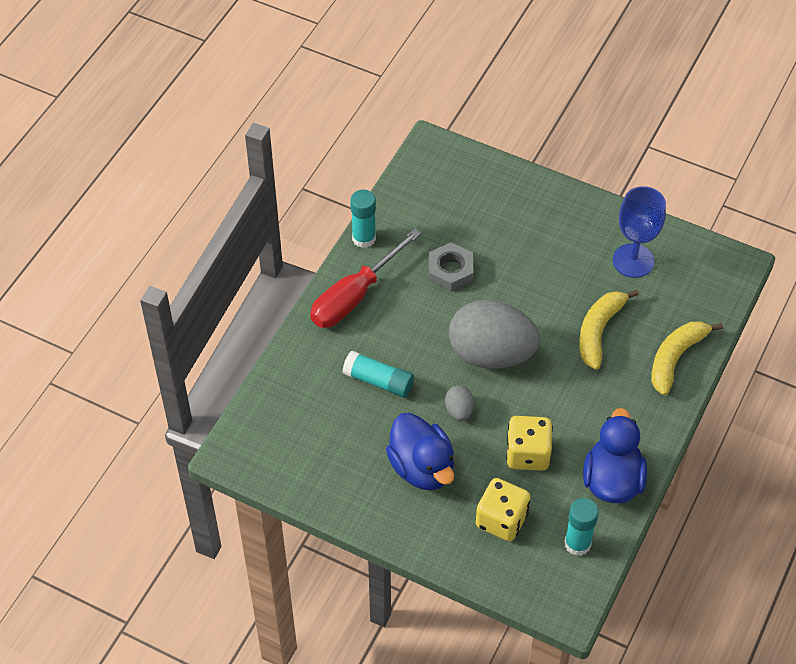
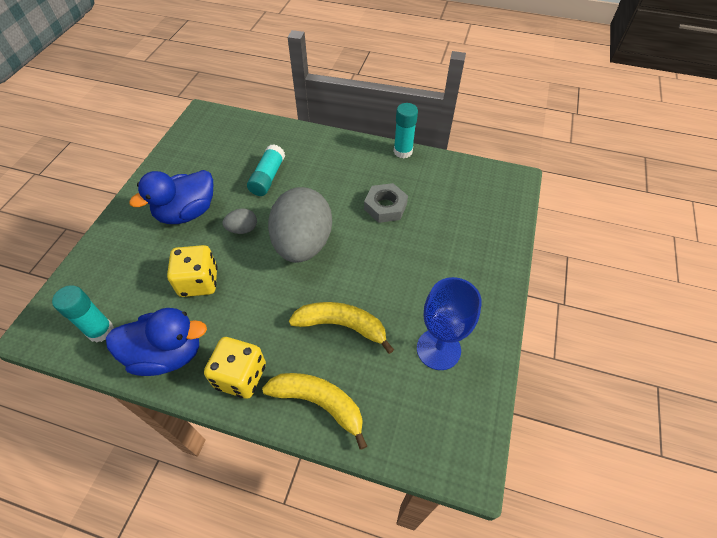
camera: 80 degrees right, 0 degrees up
(355, 296) = (346, 154): red screwdriver -> none
(501, 520) = (132, 270): yellow dice -> yellow dice (241, 376)

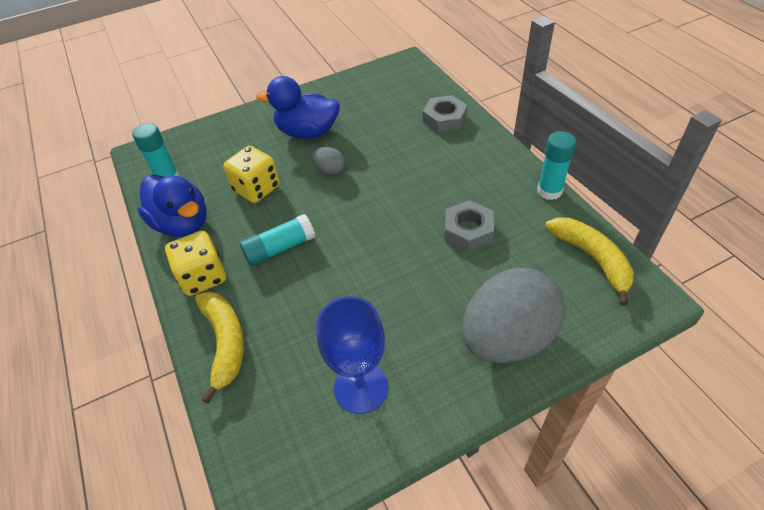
camera: 50 degrees right, 5 degrees down
(268, 177) = (397, 141): turquoise glue stick -> turquoise glue stick (280, 248)
(283, 142) = (444, 118): none -> grey nut
(303, 244) = (359, 213): grey egg -> grey egg (507, 338)
(342, 326) = (310, 300): yellow banana -> yellow banana (592, 259)

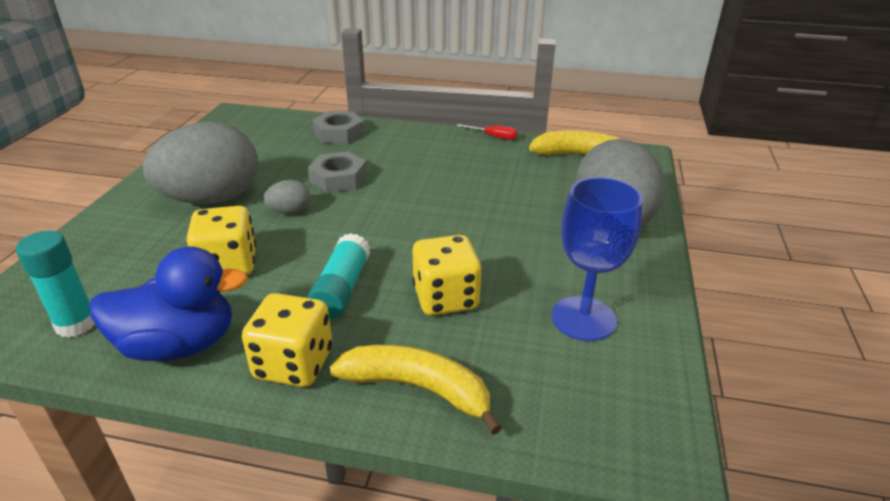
camera: 55 degrees left, 15 degrees down
(308, 132) = (212, 199): blue duck -> grey egg
(315, 301) = (446, 298): none -> yellow dice
(468, 230) = (480, 184): grey nut -> grey nut (338, 178)
(549, 191) = (493, 137): turquoise glue stick -> red screwdriver

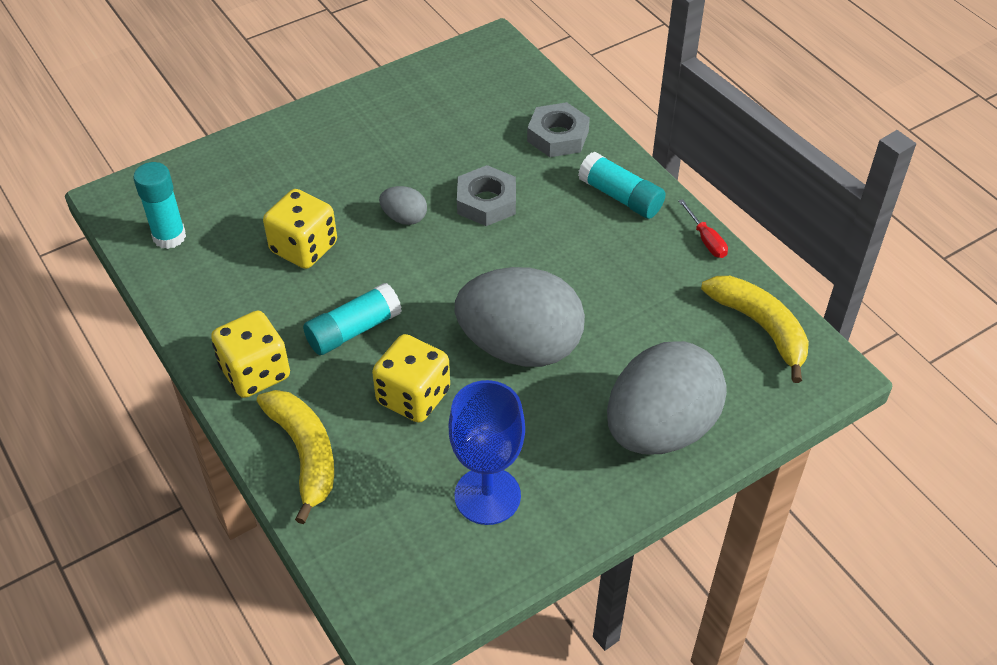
camera: 45 degrees right, 15 degrees up
(179, 345) = (208, 302): blue duck -> none
(212, 199) = (362, 161): grey egg -> grey egg (520, 347)
(418, 141) = (620, 197): none -> turquoise glue stick

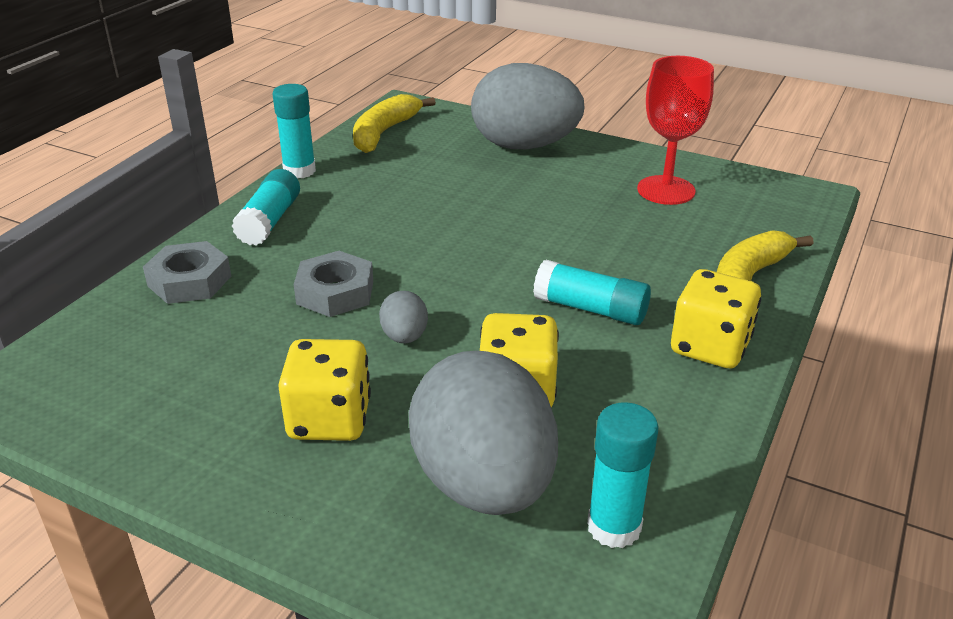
camera: 120 degrees left, 15 degrees down
(413, 396) = (622, 250): yellow dice -> yellow dice (329, 419)
(487, 496) = (666, 190): blue goblet -> red goblet
(520, 347) = (510, 218): grey egg -> grey egg (484, 483)
(706, 240) = (299, 171): red screwdriver -> turquoise glue stick

